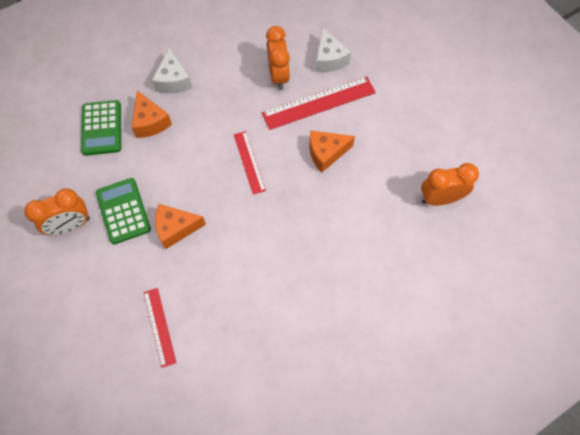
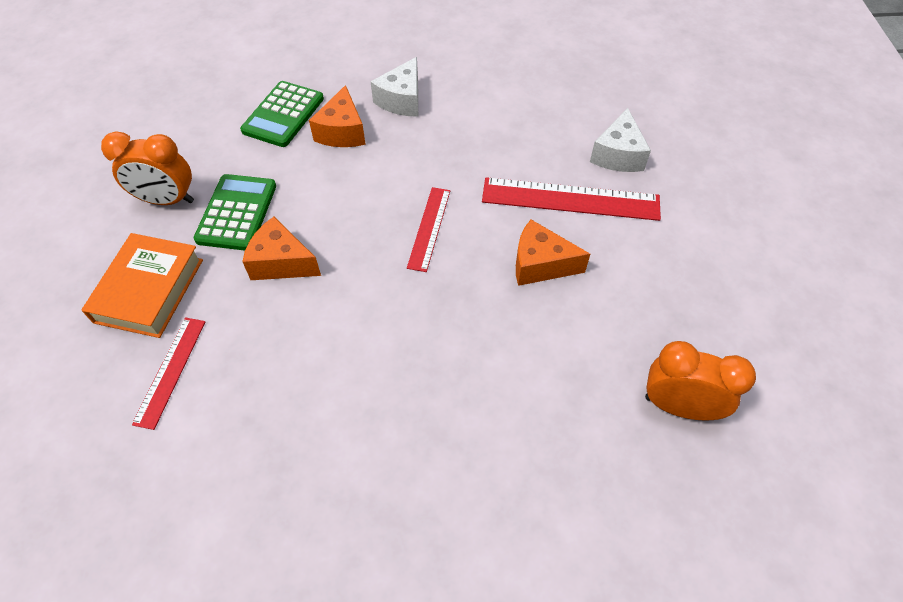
camera: 30 degrees right, 10 degrees down
(107, 288) = (149, 290): none -> orange book
(278, 76) = (536, 147): orange clock -> none

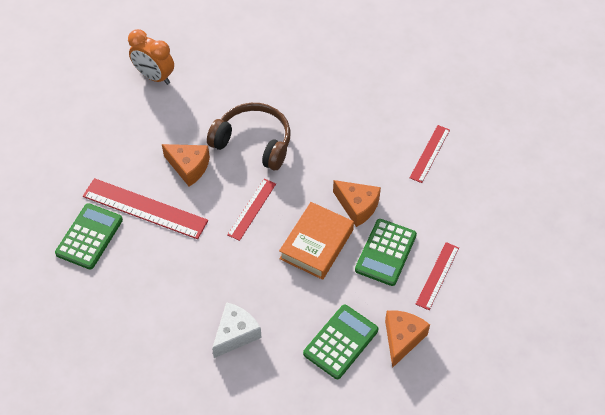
camera: 165 degrees left, 0 degrees up
(149, 290) = (446, 206): orange book -> orange book (316, 244)
(167, 200) = (437, 275): orange clock -> red ruler
(342, 132) = (294, 311): orange cheese -> orange cheese (402, 339)
(461, 324) = (254, 142): none -> brown headphones
(618, 155) = (89, 237): white cheese -> green calculator

